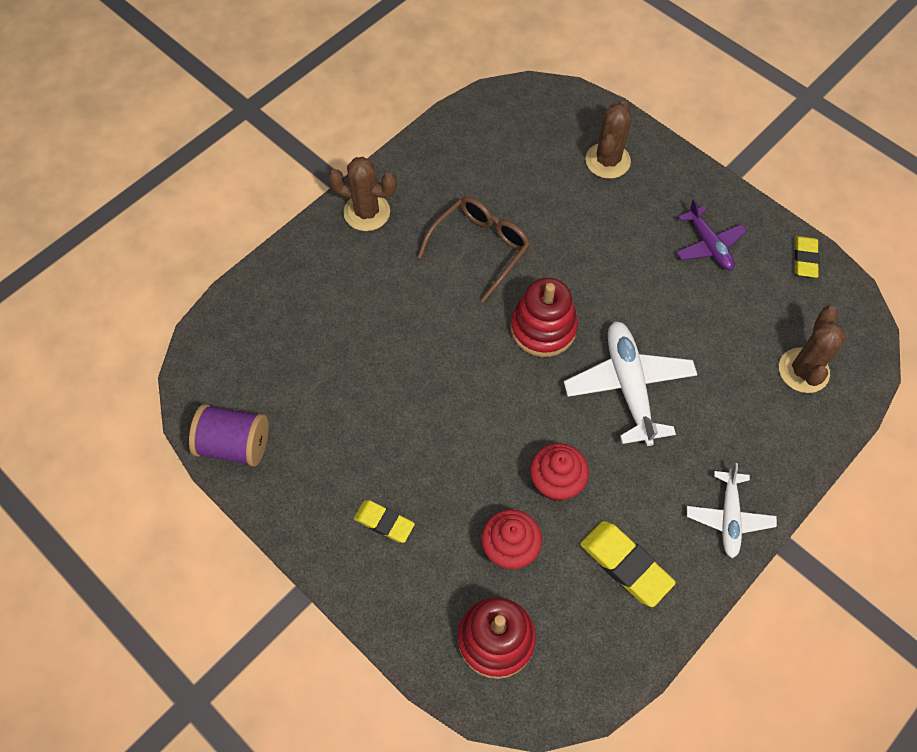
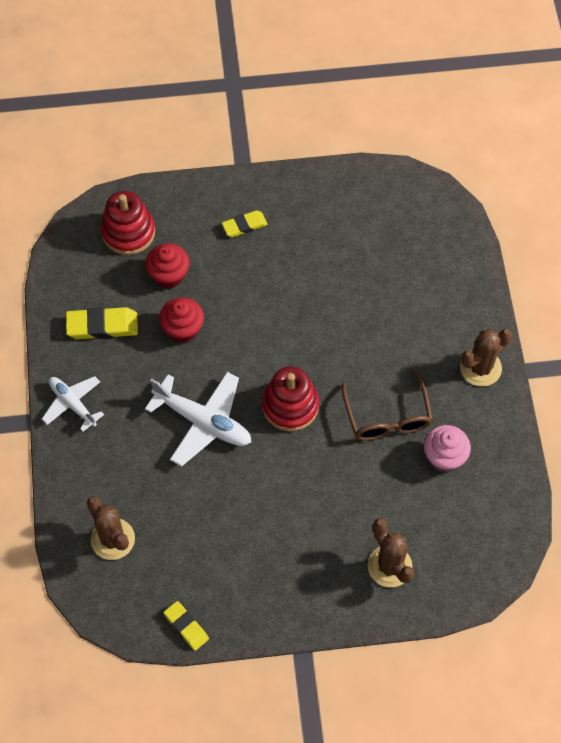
camera: 130 degrees right, 0 degrees up
(234, 444) = (364, 184): purple spool -> none
(478, 185) = (444, 457): none -> pink cupcake
(708, 245) = (256, 570): purple plane -> none

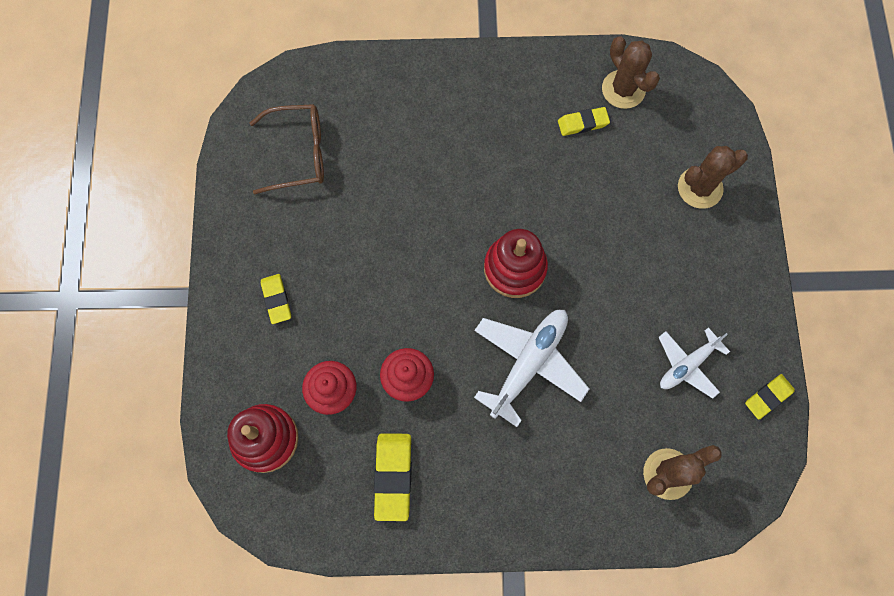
camera: 85 degrees left, 10 degrees up
(73, 404) = (495, 516): white plane -> white plane (687, 365)
(387, 416) = (533, 172): brown glasses -> brown glasses (298, 154)
(444, 457) = (583, 123): pink cupcake -> yellow eraser
(480, 368) = (484, 77): brown cactus -> brown cactus (623, 89)

